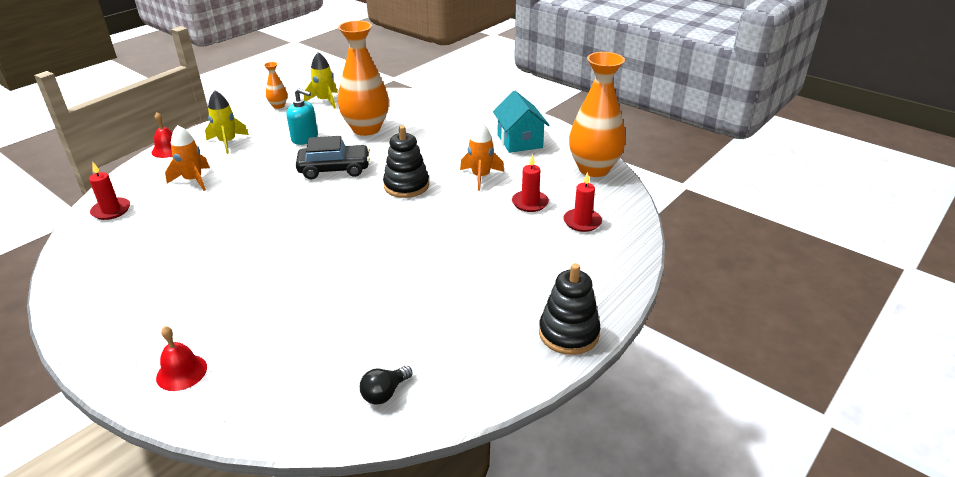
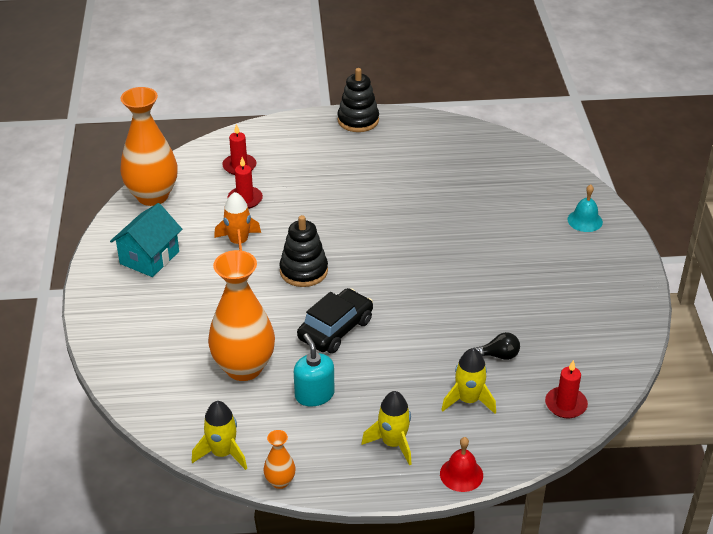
camera: 135 degrees left, 5 degrees up
(181, 372) = (585, 220): red bell -> turquoise bell
(193, 180) = (468, 400): orange rocket -> yellow rocket
(334, 169) = (335, 329): black car -> black car turned 90 degrees clockwise
(385, 393) = (485, 149): black light bulb -> black light bulb (498, 355)

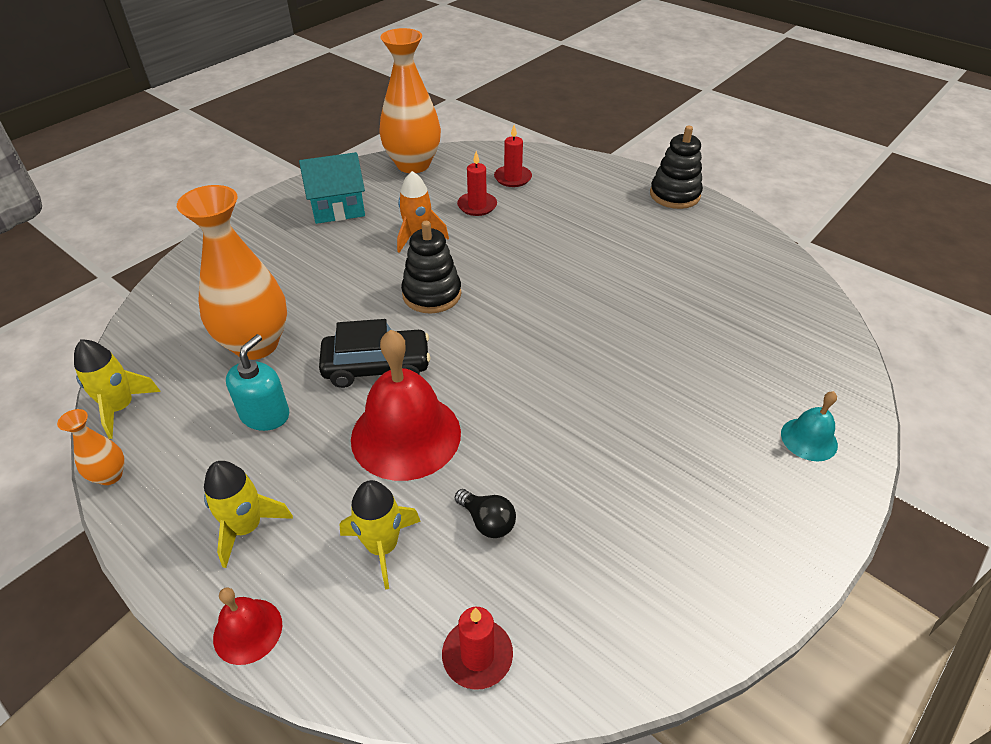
camera: 45 degrees right, 5 degrees up
(404, 349) = (406, 435): none -> red bell

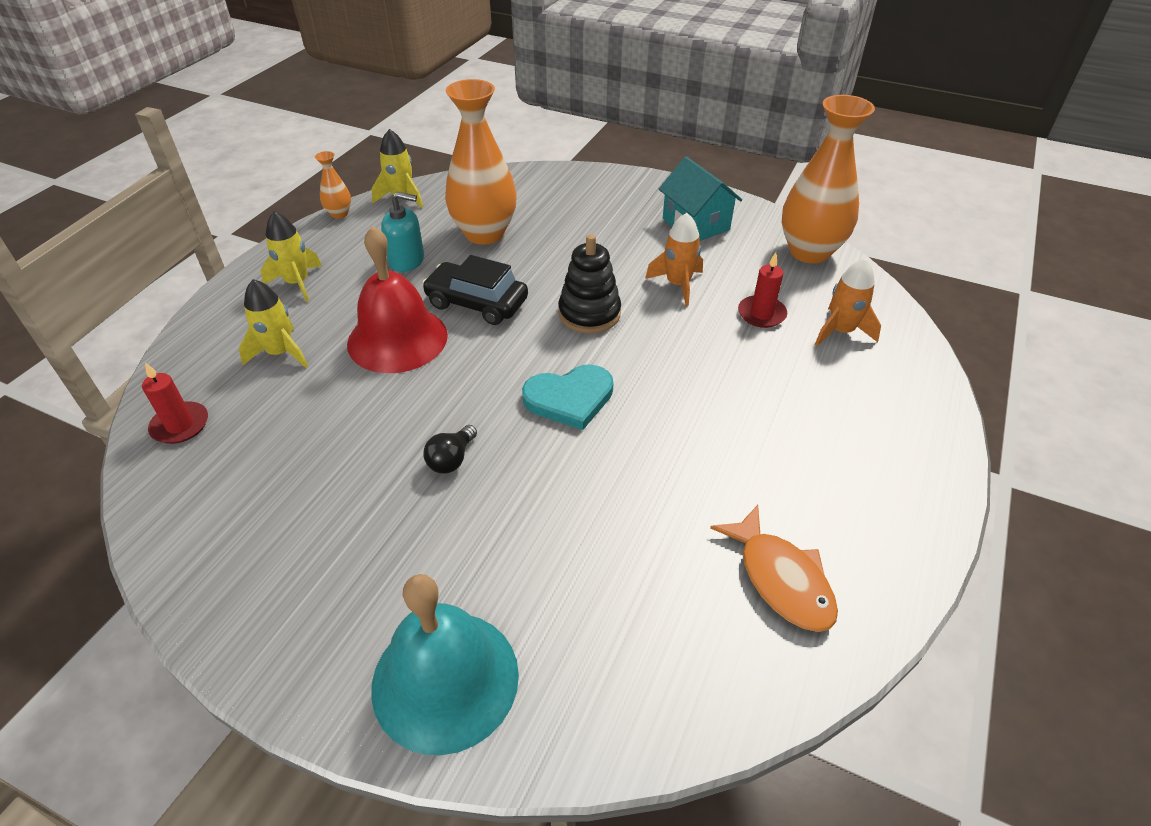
camera: 75 degrees right, 0 degrees up
(248, 631) = (213, 308): red bell -> none
(377, 366) = (476, 303): black car -> black car turned 135 degrees clockwise
(487, 521) = (306, 407): black light bulb -> black light bulb (451, 459)
(513, 178) = (840, 331): red candle -> orange rocket
(538, 326) = (569, 398): none -> turquoise heart
(674, 195) = (921, 499): black stacking toy -> none
(730, 264) = (781, 579): none -> orange fish
(809, 439) = (445, 679): turquoise bell -> turquoise bell, size x2.02

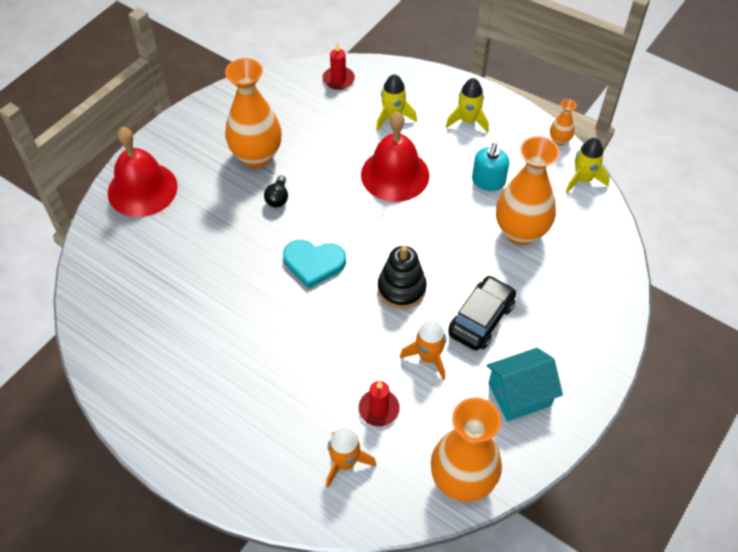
camera: 100 degrees right, 10 degrees up
(357, 505) = (256, 156): none -> orange vase
(445, 679) = (142, 189): turquoise bell -> red bell
(451, 459) = (278, 198): black light bulb -> black light bulb turned 120 degrees counterclockwise
(476, 303) = (427, 220): black car -> black car (481, 319)
(569, 398) = (314, 263): turquoise heart -> turquoise heart turned 75 degrees counterclockwise
(781, 579) = (142, 343): orange fish -> none

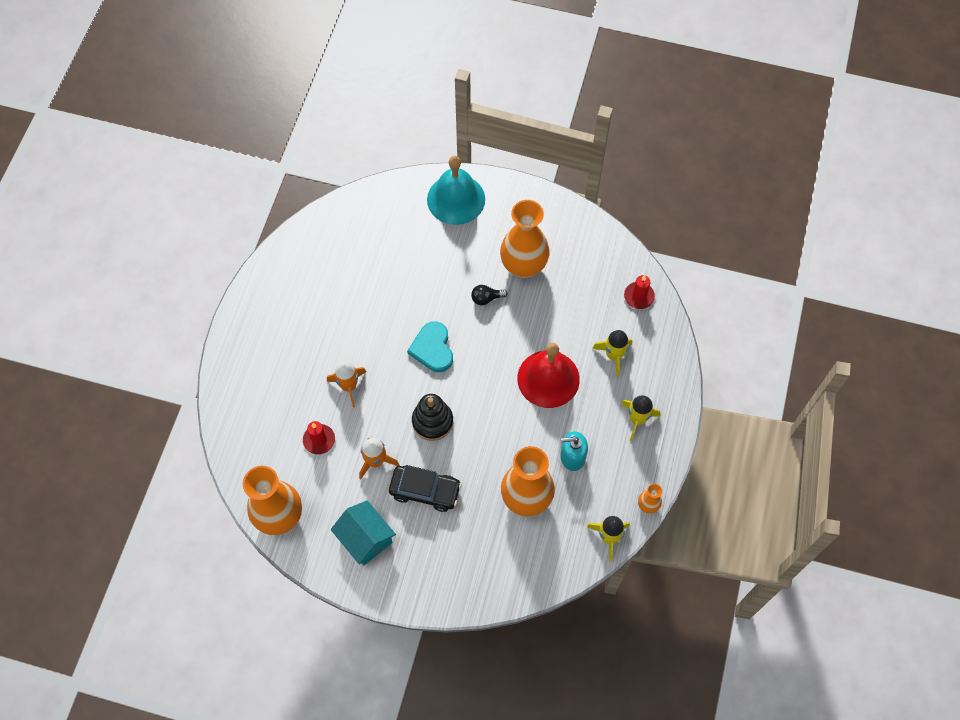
camera: 70 degrees right, 10 degrees up
(142, 189) = (456, 199): red bell -> turquoise bell
(345, 462) = (269, 431): orange rocket -> orange rocket (349, 386)

